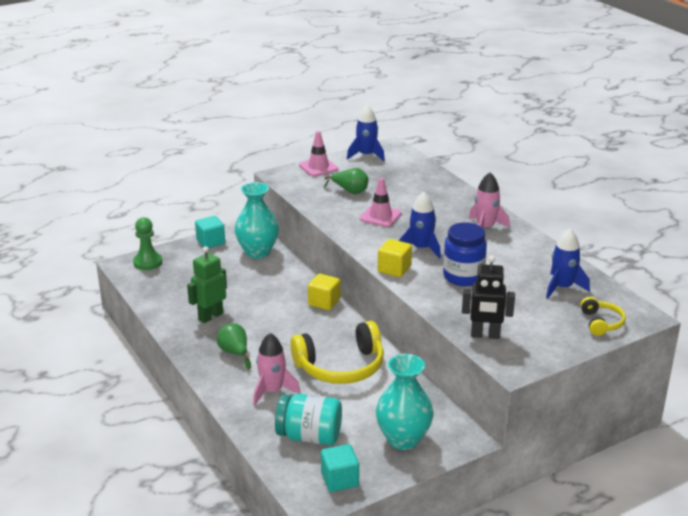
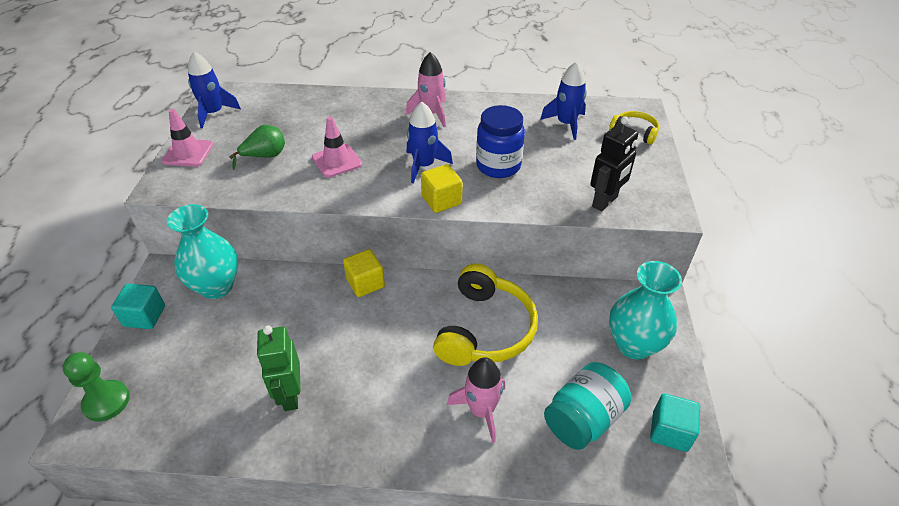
camera: 55 degrees left, 15 degrees up
(235, 353) = (383, 409): green pear -> none

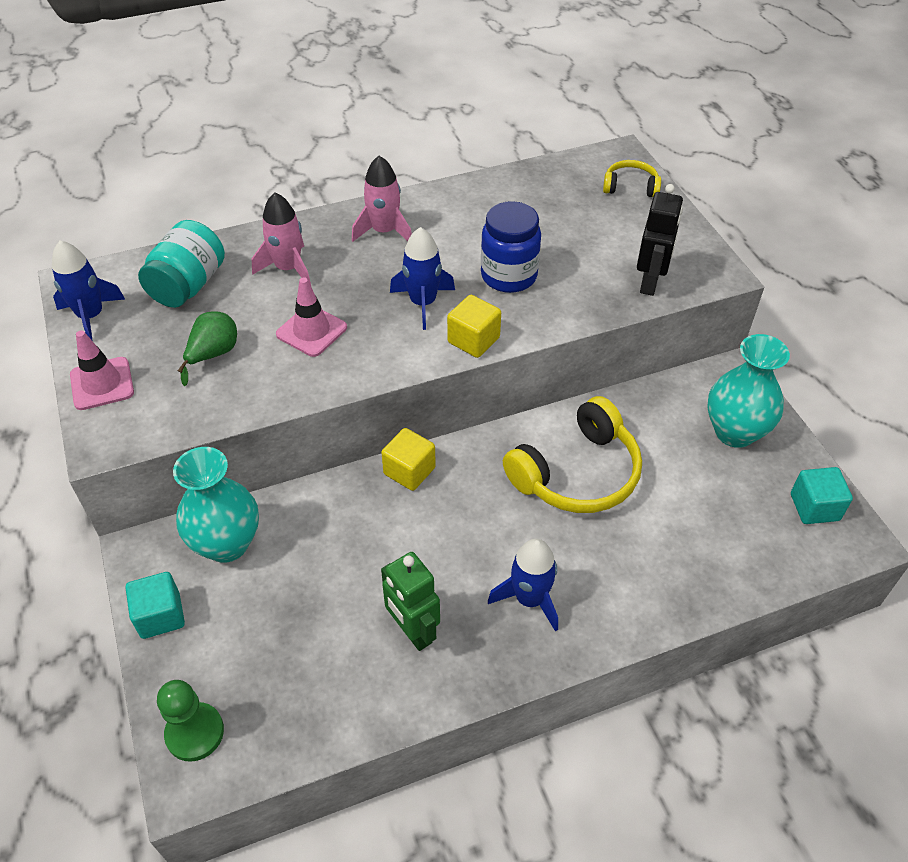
camera: 25 degrees left, 5 degrees up
(481, 410) = (627, 561): pink rocket -> pink rocket (288, 268)
(485, 329) = (577, 473): yellow headphones -> yellow headphones turned 60 degrees clockwise
(566, 124) = (550, 198): blue rocket -> blue rocket (530, 599)
(583, 419) = (730, 528): turquoise jar -> turquoise jar (188, 285)

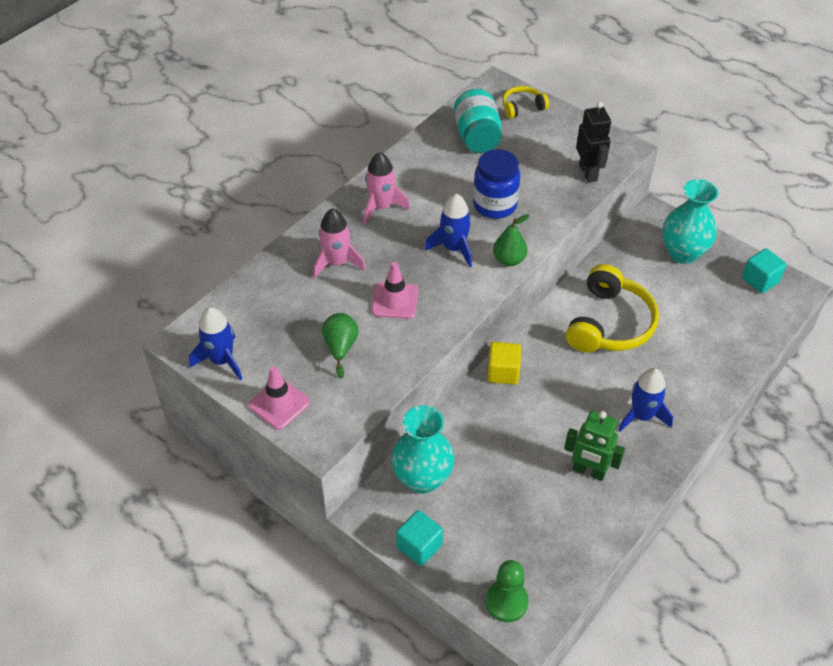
camera: 30 degrees left, 0 degrees up
(188, 285) = (274, 306): turquoise jar -> turquoise jar (477, 137)
(473, 340) = (509, 260): yellow cube -> green pear

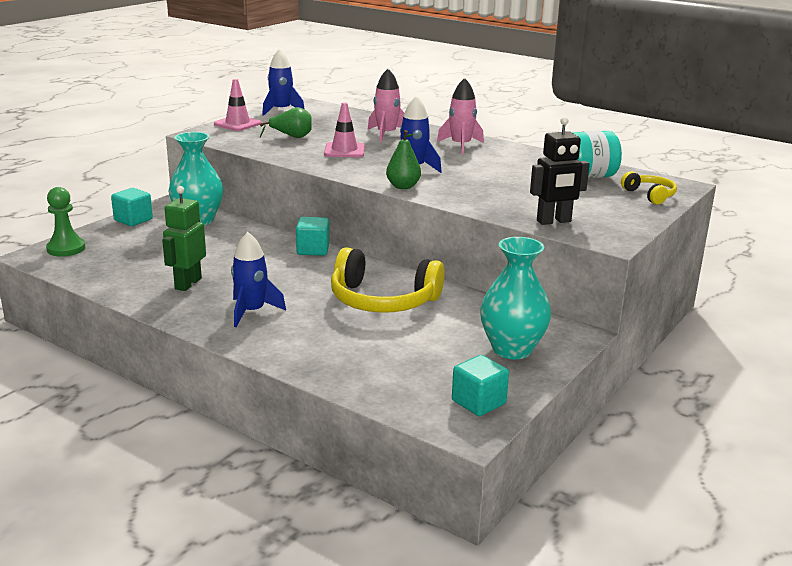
camera: 85 degrees right, 25 degrees down
(495, 205) = (480, 182): blue jar -> none
(503, 372) = (313, 250): yellow cube -> turquoise cube

